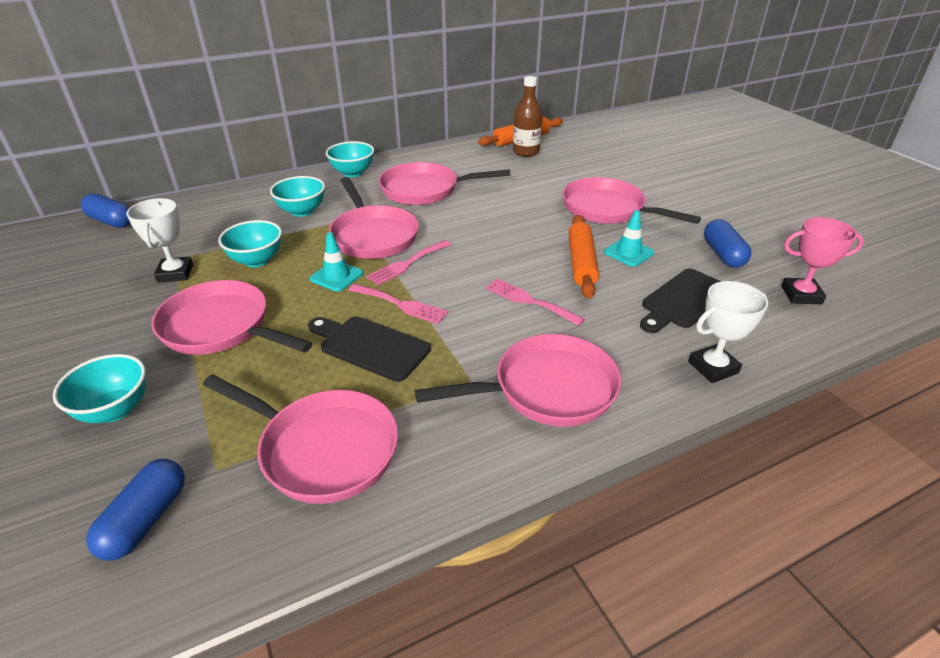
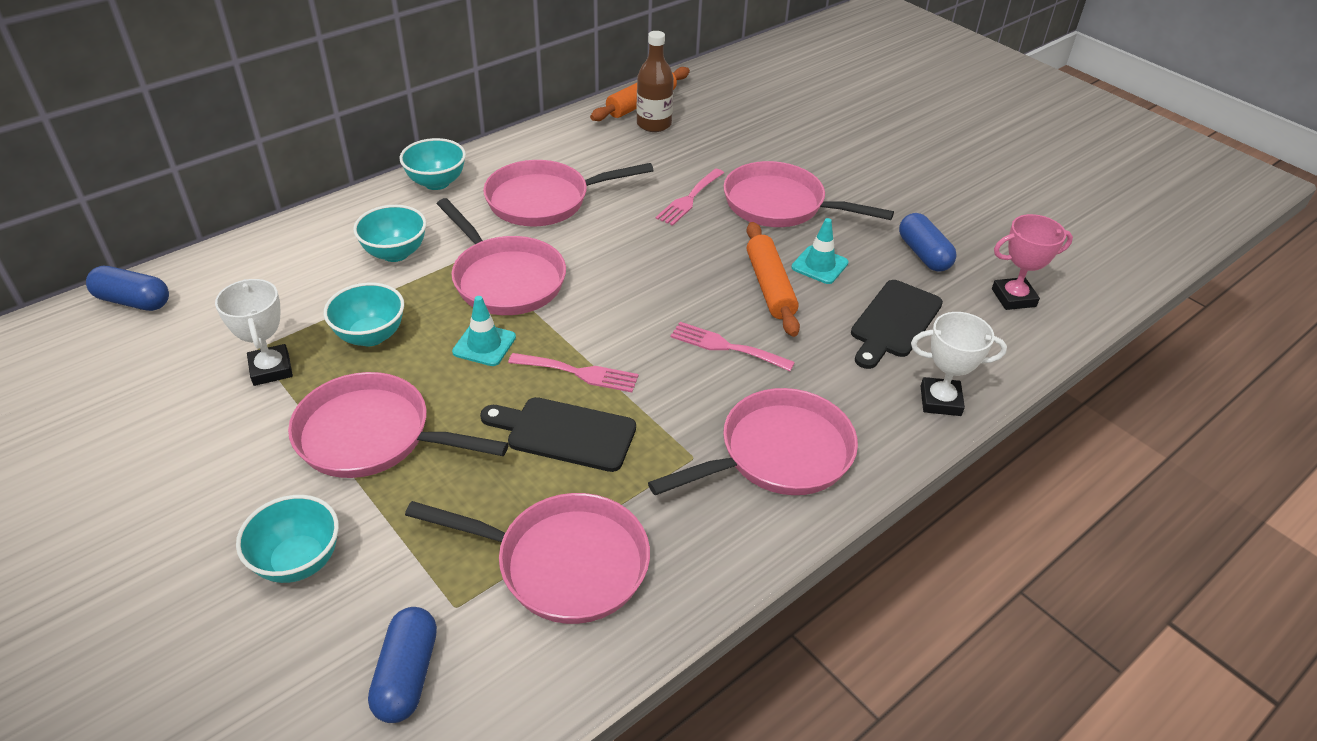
camera: 15 degrees left, 5 degrees up
(407, 264) = (564, 315): pink fork -> pink fork (689, 199)
(713, 367) = (940, 401): white trophy -> white trophy turned 45 degrees clockwise

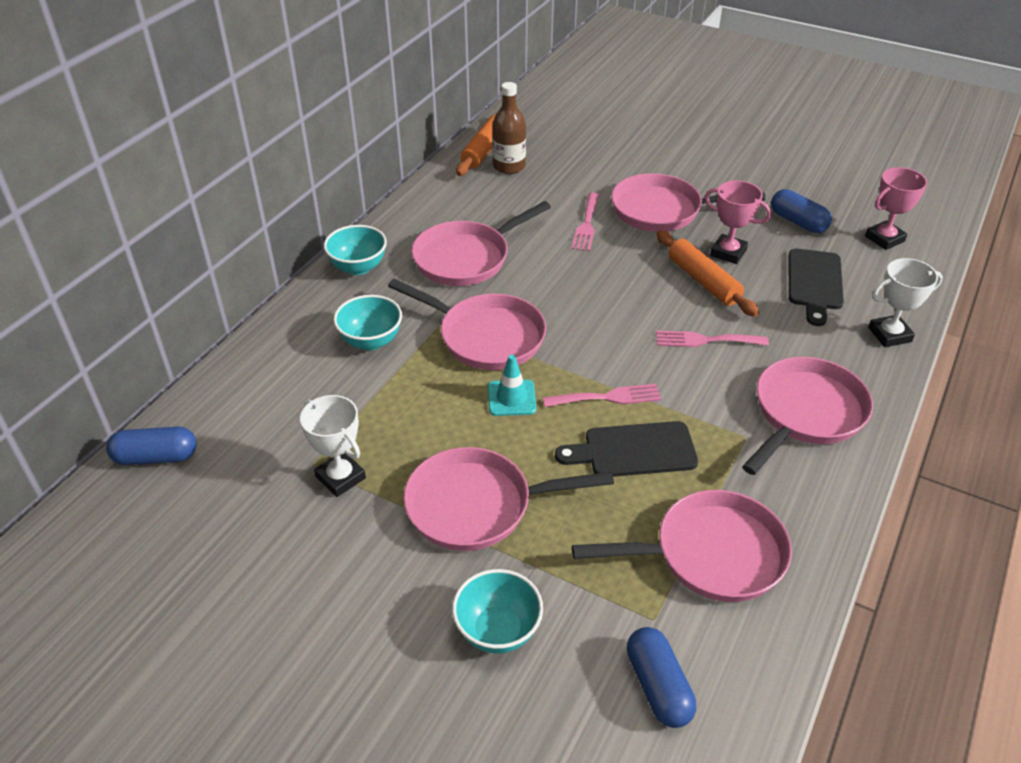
camera: 20 degrees left, 0 degrees up
(370, 336) = (407, 420): turquoise bowl -> none
(819, 265) = (728, 252): turquoise traffic cone -> pink trophy

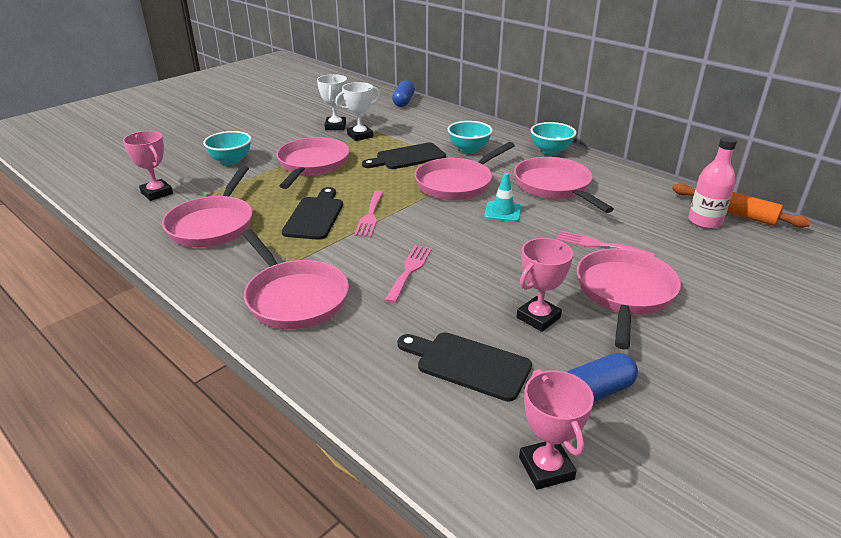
camera: 105 degrees right, 10 degrees down
(416, 399) = (407, 157): none -> black cutting board
(509, 166) = (705, 221): brown bottle -> pink bottle
(511, 398) = (391, 184): turquoise traffic cone -> turquoise traffic cone (503, 212)
(658, 686) = (157, 193): blue capsule -> pink trophy
(703, 281) = (493, 290): orange rolling pin -> none
(889, 335) = (359, 391): white trophy -> white trophy (335, 126)

